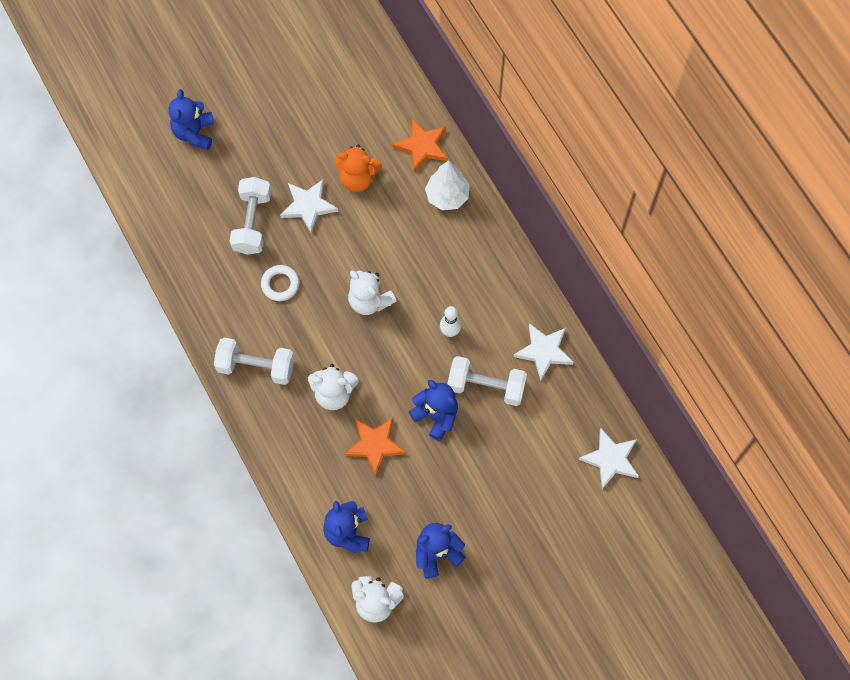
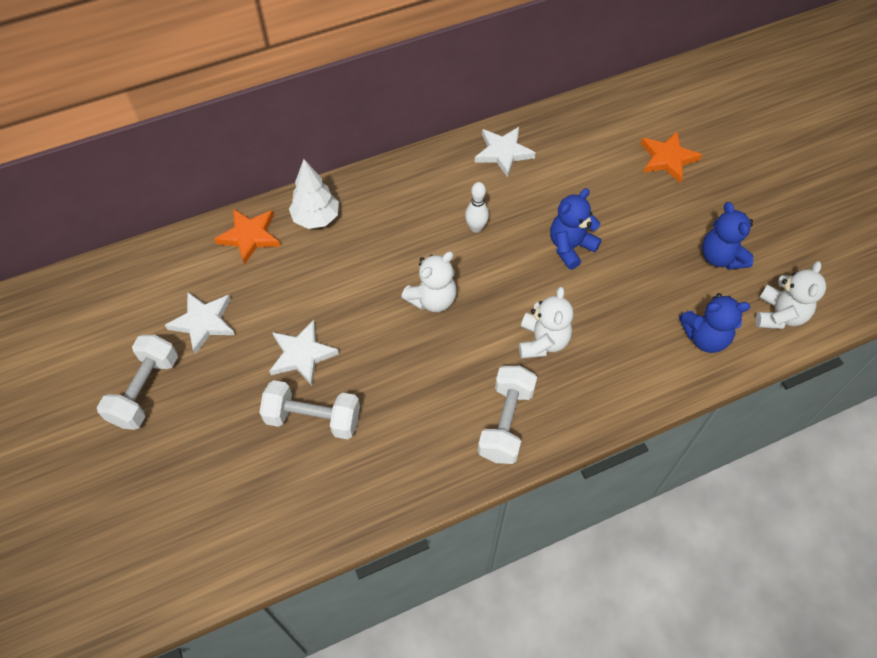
camera: 85 degrees left, 10 degrees down
(194, 133) = (168, 485): blue teddy bear -> none
(280, 284) = (401, 391): white ring -> none
(358, 178) = (276, 301): orange teddy bear -> none
(375, 445) = (604, 305): orange star -> orange star (667, 159)
(486, 386) = (539, 202): white dumbbell -> white dumbbell (145, 390)
(610, 459) = (615, 113): white star -> white star (203, 322)

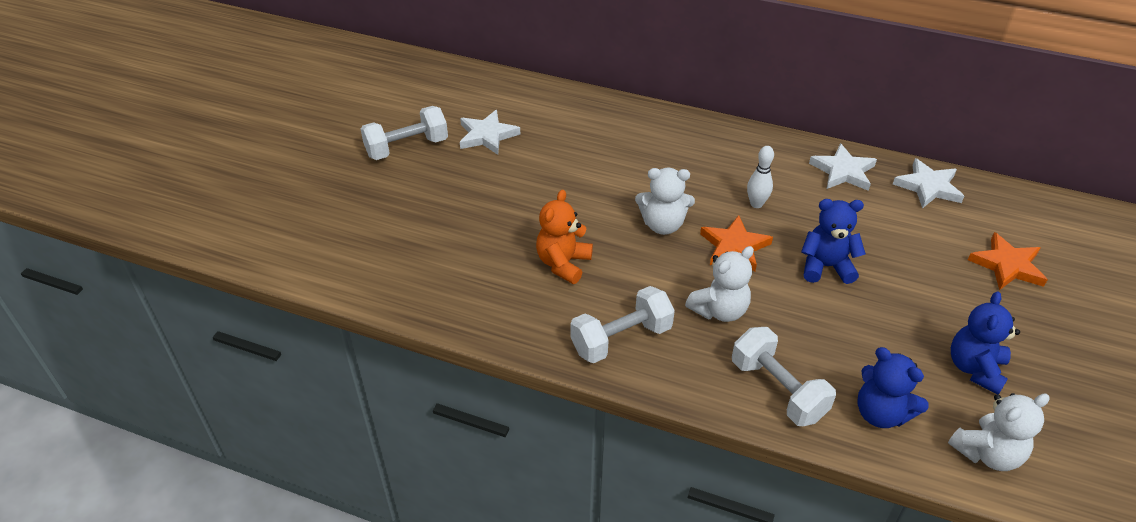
camera: 45 degrees right, 15 degrees down
(250, 236) = (577, 108): orange star -> orange star (734, 247)
(302, 354) = (526, 194): white star -> white star (928, 187)
(313, 418) = (487, 235): white dumbbell -> white dumbbell (777, 390)
(316, 218) = (637, 125): white tree -> none
(399, 394) = (563, 263): none -> orange teddy bear

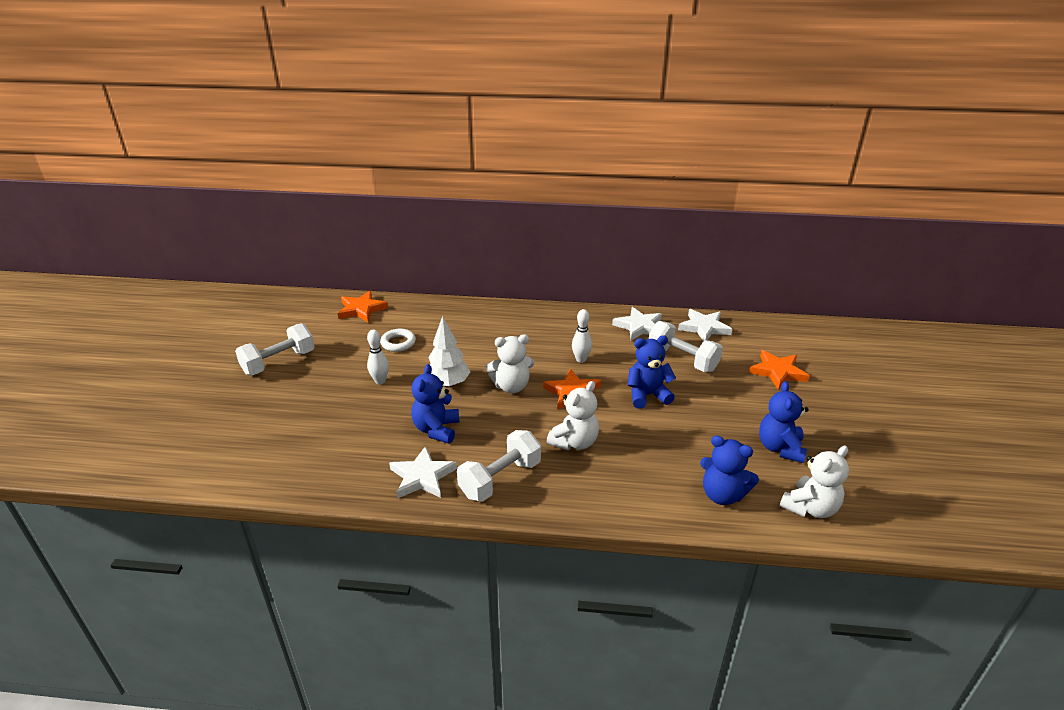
camera: 15 degrees left, 10 degrees down
(487, 135) = (348, 343): white star -> white star (422, 476)
(511, 94) = (361, 309): none -> orange star
(513, 191) = (380, 381): none -> white bowling pin
(544, 145) = (398, 343): none -> white ring
(563, 263) = (436, 429): orange teddy bear -> blue teddy bear
(589, 208) = (448, 384): none -> white tree
(777, 390) = (638, 493): white dumbbell -> white dumbbell (682, 360)

